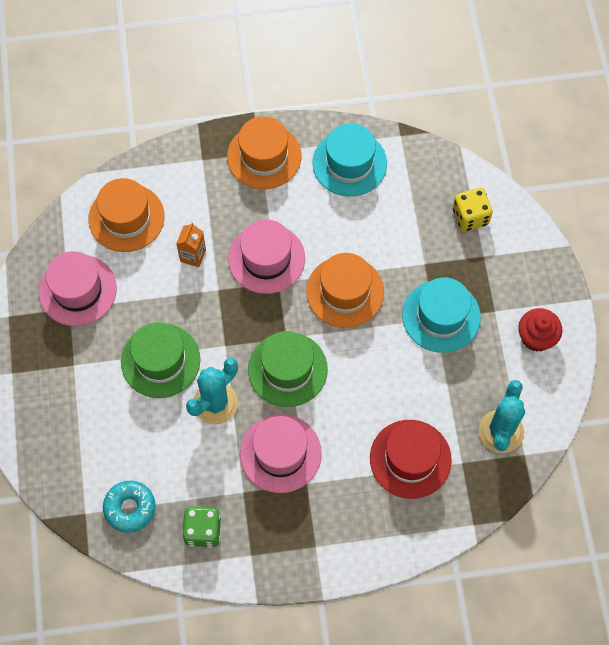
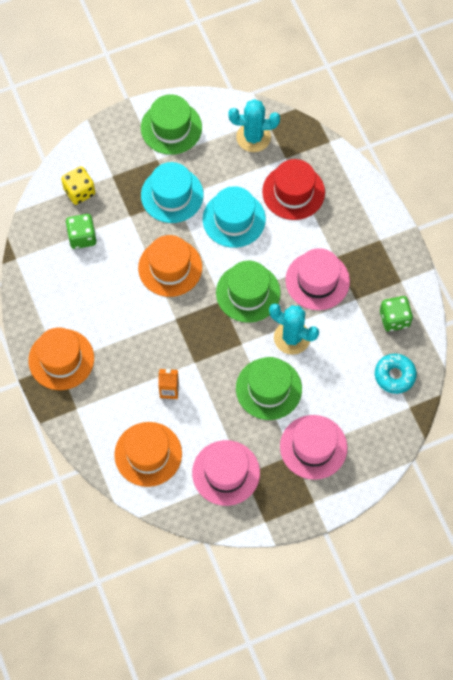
camera: 105 degrees left, 0 degrees up
(266, 258) = (156, 332): pink hat -> pink hat (313, 447)
(349, 163) = (52, 291): turquoise hat -> turquoise hat (234, 219)
(409, 207) = (82, 237): none -> green dice
(536, 337) = (171, 128): red cupcake -> green hat

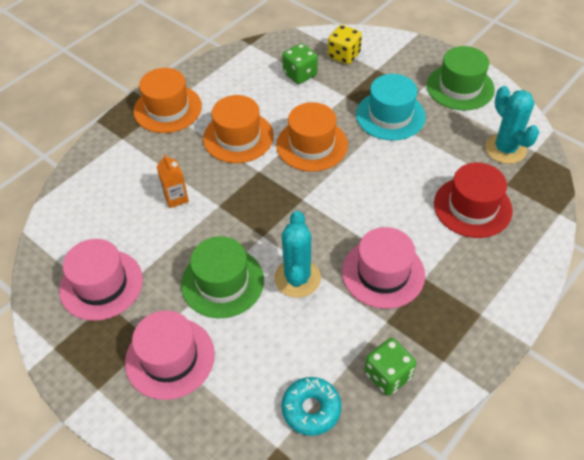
camera: 65 degrees right, 15 degrees down
(148, 454) = (96, 210): orange hat -> orange hat (238, 137)
(234, 219) = (401, 171): turquoise hat -> none
(248, 293) = (326, 217): green hat -> none

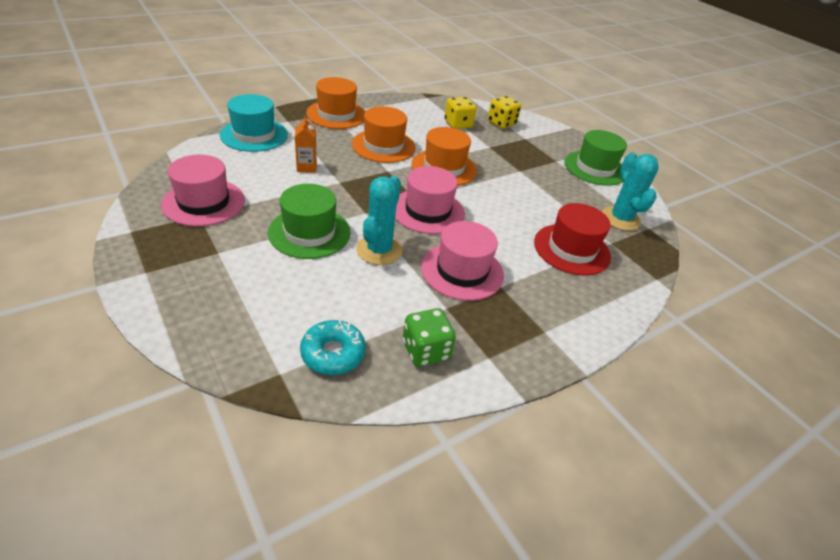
camera: 10 degrees right, 10 degrees down
(170, 358) = (226, 270): pink hat -> pink hat (428, 211)
(300, 74) = (458, 124): green dice -> yellow dice
(390, 115) = (523, 168): turquoise hat -> turquoise hat (254, 135)

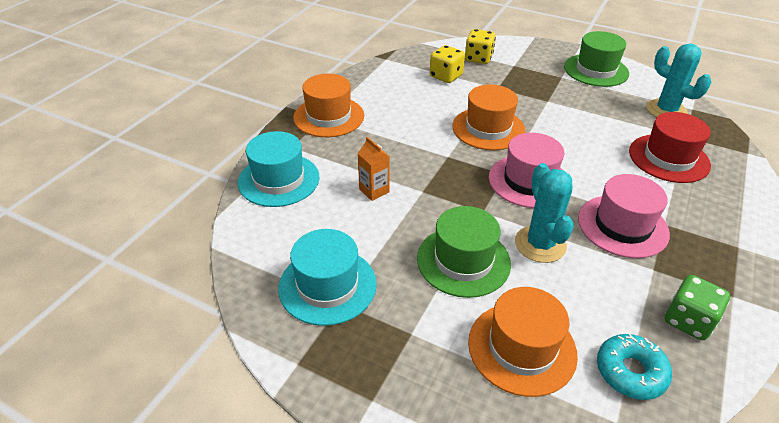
camera: 25 degrees left, 0 degrees up
(204, 202) = (327, 285): pink hat -> turquoise hat
(383, 146) = (412, 131): orange hat -> orange hat (522, 348)

